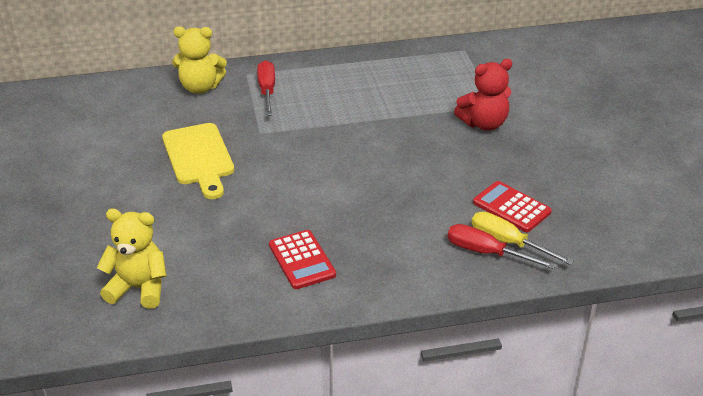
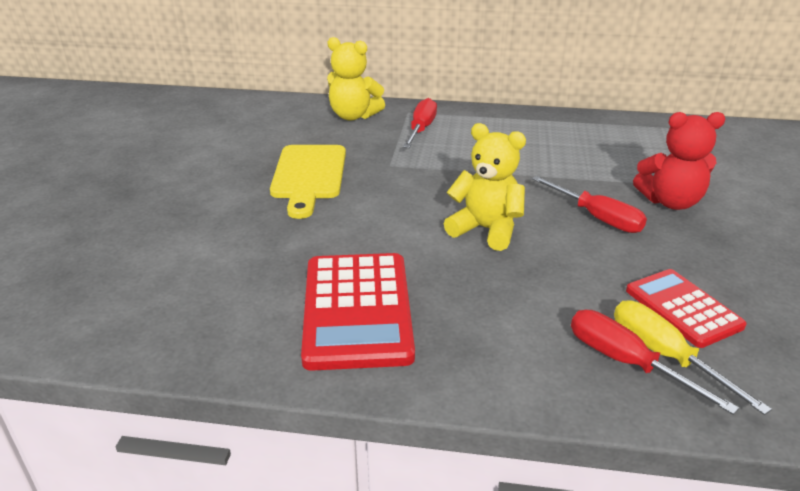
camera: 20 degrees right, 5 degrees down
(139, 288) = (140, 296): yellow teddy bear -> yellow teddy bear (486, 230)
(302, 260) = (357, 310): red calculator -> red calculator, size x1.61
(436, 149) = (597, 217): none -> red screwdriver

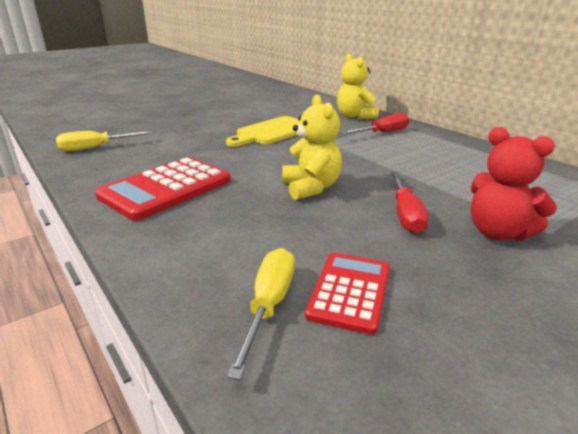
camera: 45 degrees right, 5 degrees down
(123, 310) = (95, 148): none -> yellow screwdriver
(626, 362) = (235, 291): red screwdriver -> none

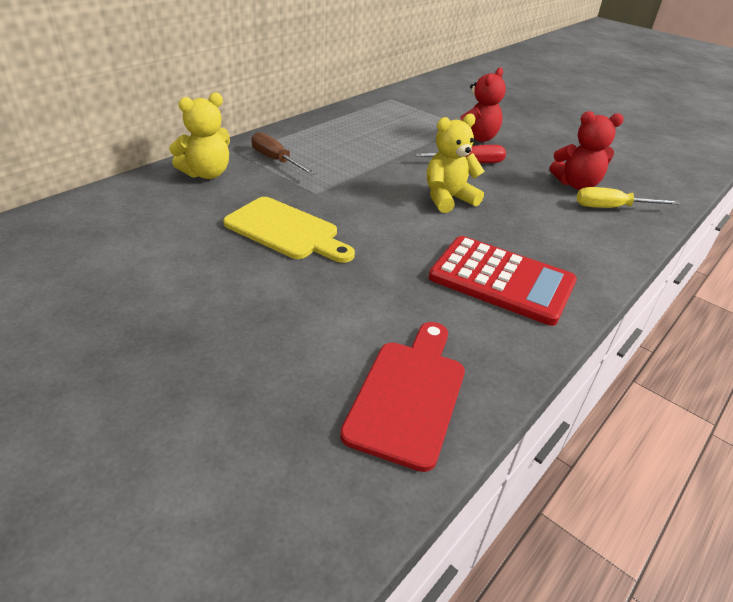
camera: 105 degrees left, 10 degrees up
(95, 148) = (409, 395): yellow screwdriver -> red cutting board
(350, 291) = (576, 184): red calculator -> red teddy bear
(383, 132) = (276, 160): red screwdriver -> brown screwdriver

